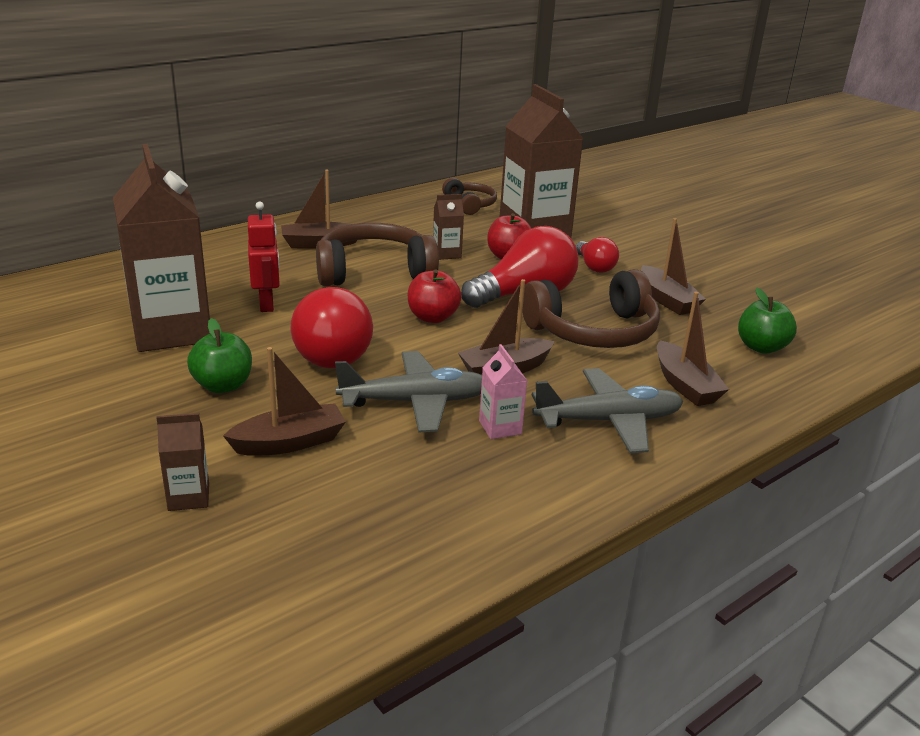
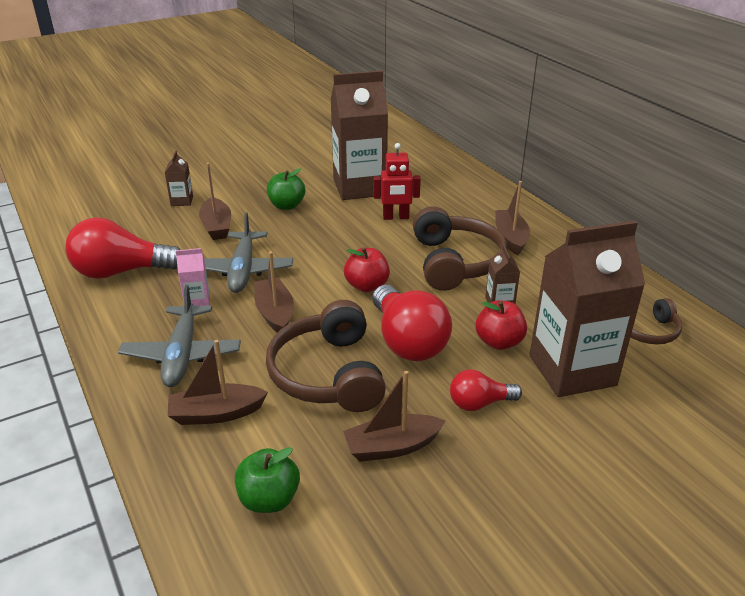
camera: 100 degrees right, 5 degrees up
(329, 352) = (320, 240): red light bulb -> red light bulb (121, 272)

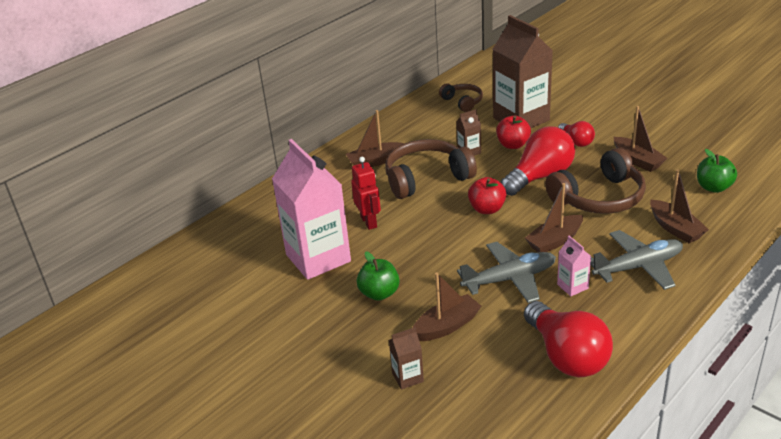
camera: 105 degrees left, 0 degrees up
(359, 187) = (318, 258): brown carton -> pink carton

